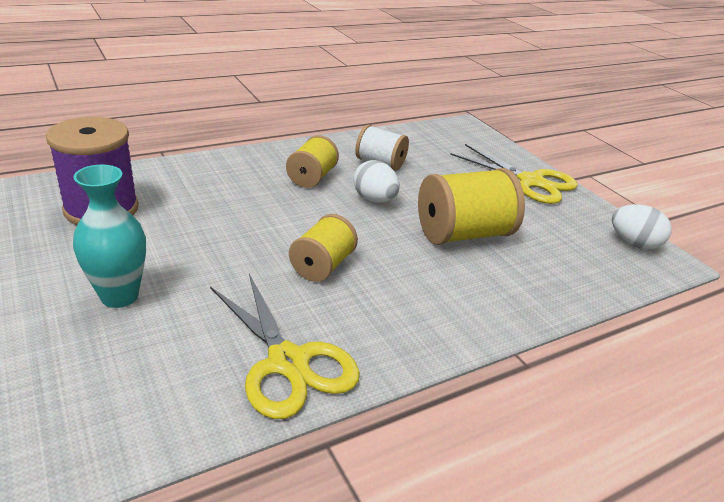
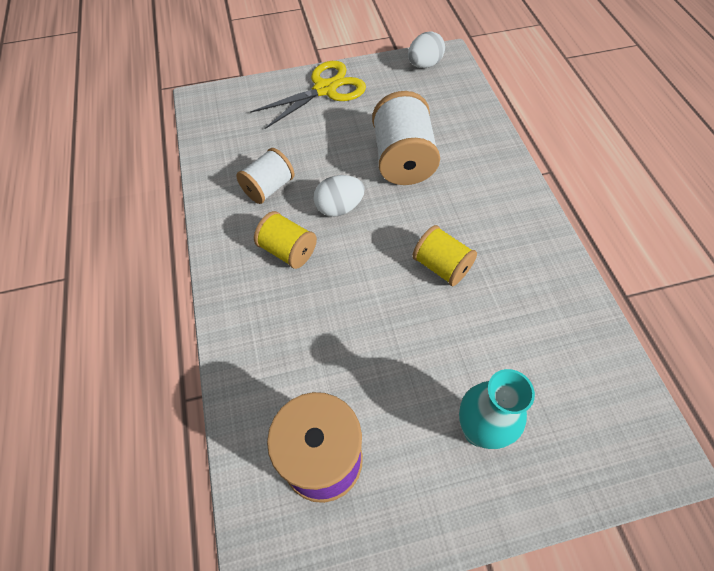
camera: 70 degrees left, 25 degrees up
(288, 362) = (558, 307): yellow scissors -> none
(463, 234) = (403, 160): yellow spool -> white spool

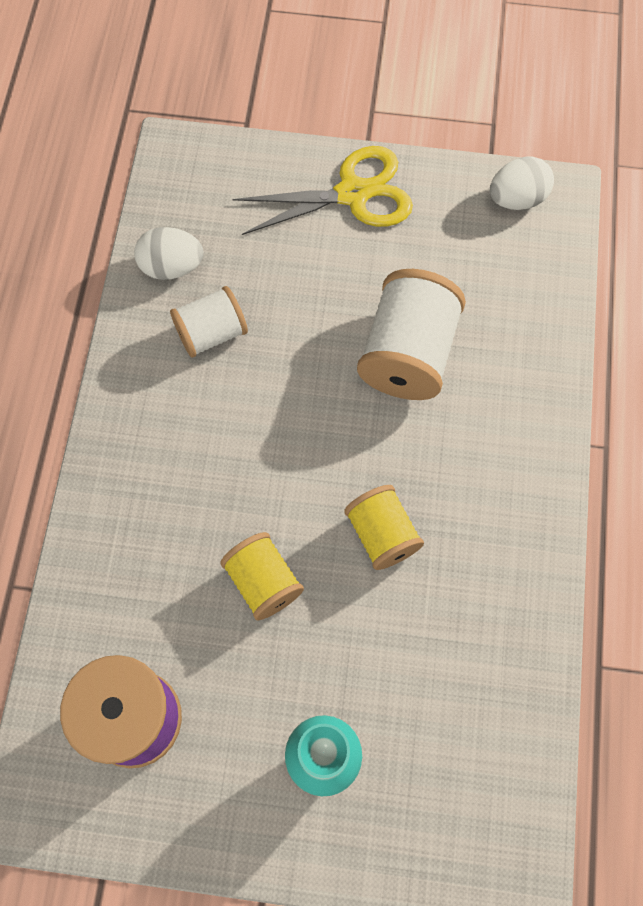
camera: 20 degrees right, 10 degrees up
(288, 251) = (199, 437): yellow spool -> yellow spool (263, 582)
(339, 208) = (290, 398): white egg -> white egg (172, 267)

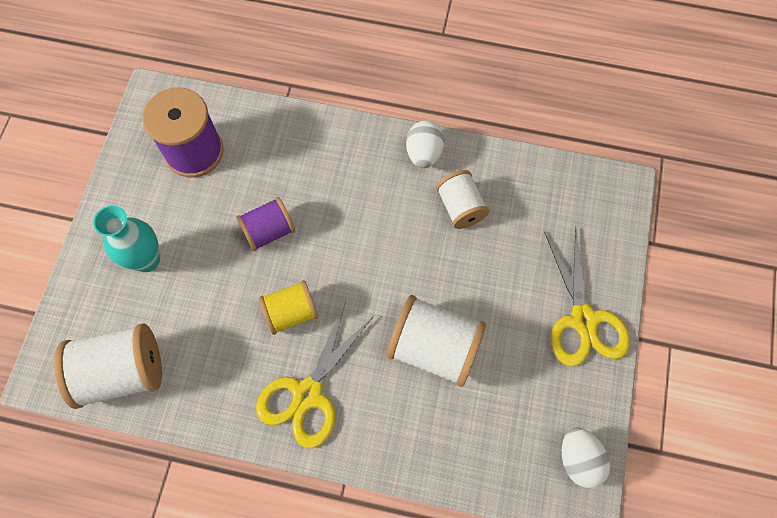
camera: 95 degrees right, 0 degrees up
(172, 267) = (517, 182): white egg -> white egg (424, 153)
(263, 582) = (269, 231): yellow spool -> purple spool
(488, 499) = (308, 394): none -> yellow scissors
(497, 760) = (122, 372): none -> white spool

